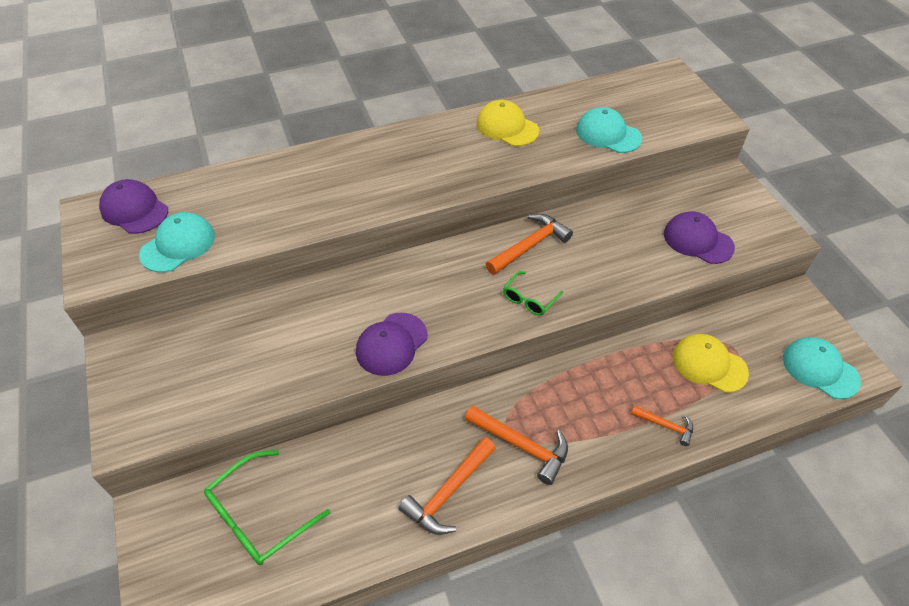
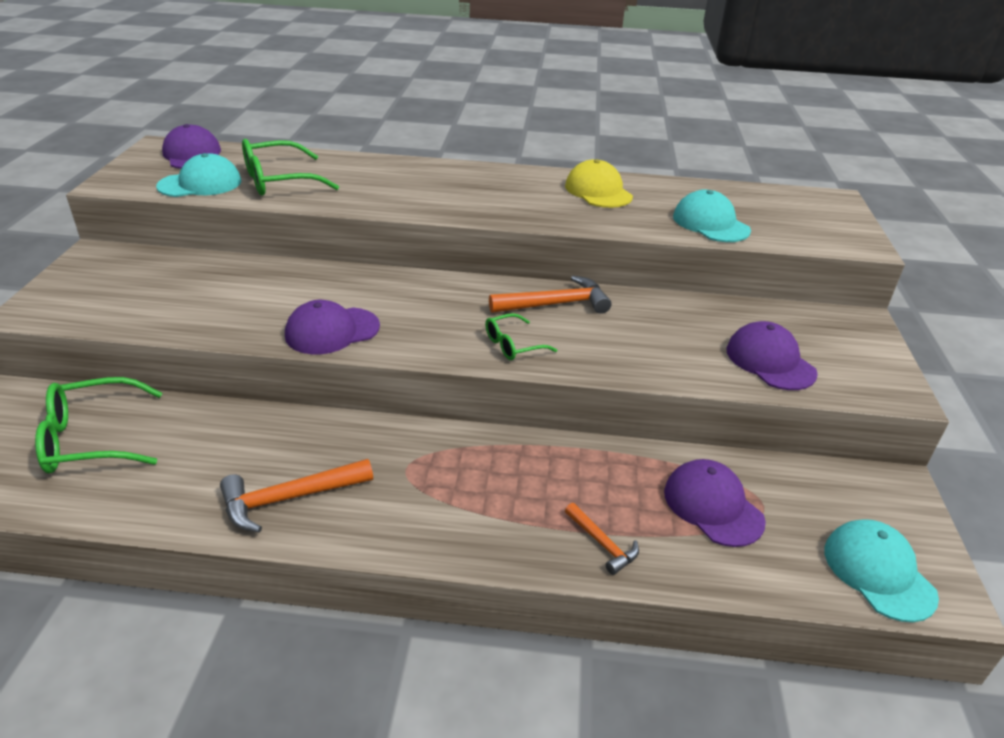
camera: 25 degrees right, 15 degrees down
(245, 213) = (279, 181): none -> green glasses
(521, 445) = (408, 491): orange hammer -> none
(709, 364) = (713, 506): yellow cap -> purple cap

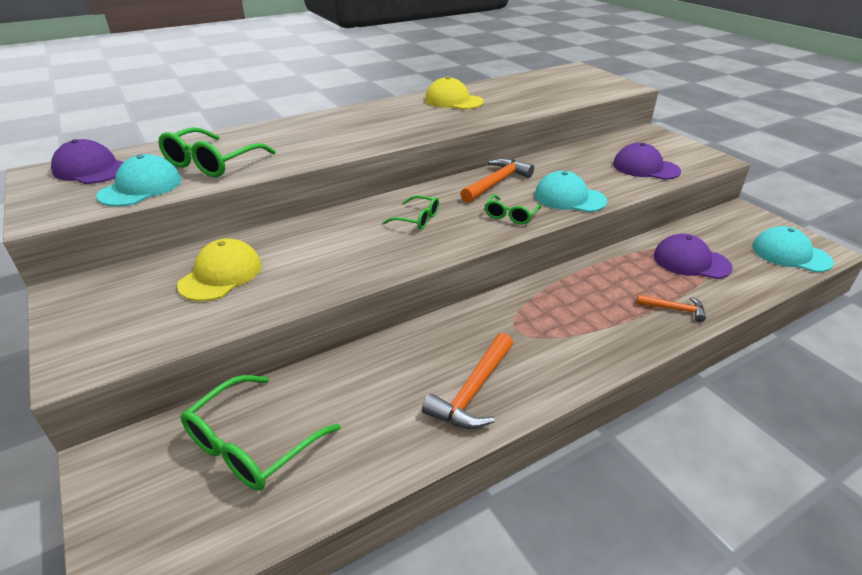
camera: 35 degrees left, 0 degrees up
(198, 287) = (221, 275): none -> yellow cap
(332, 331) = (382, 258): purple cap -> none
(417, 308) = (417, 219): none -> green glasses
(710, 223) = (543, 99): turquoise cap -> turquoise cap (569, 198)

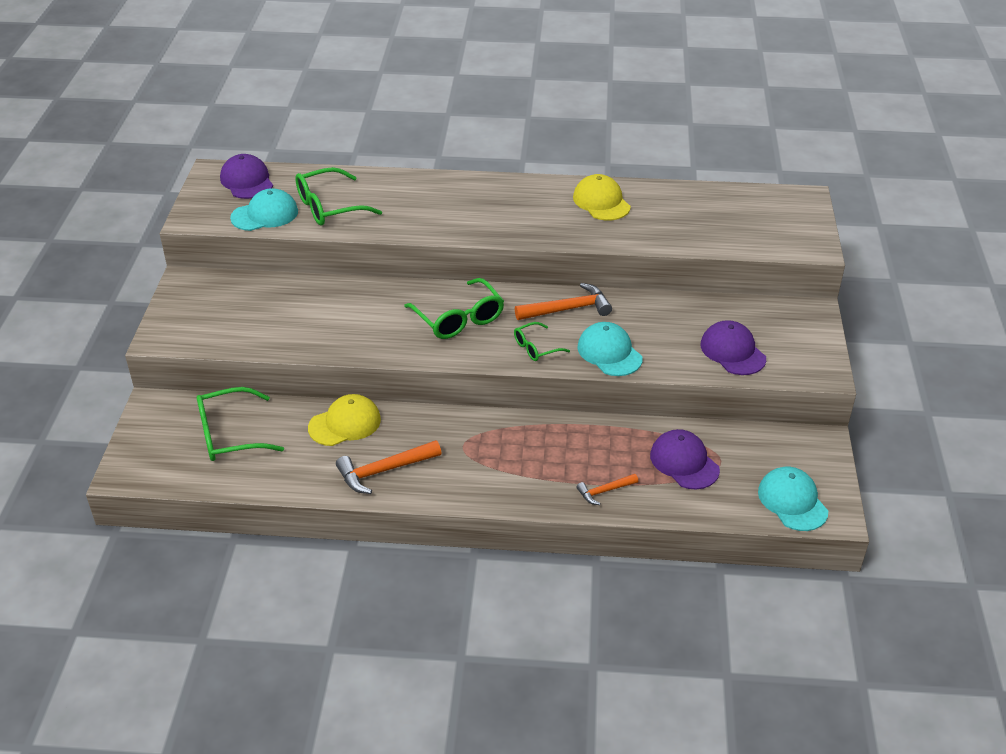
camera: 35 degrees right, 5 degrees up
(221, 275) = (281, 308): yellow cap -> yellow cap (345, 423)
(417, 219) = (458, 318): green glasses -> green glasses, size x1.76
(674, 309) = (604, 491): orange hammer -> orange hammer turned 105 degrees clockwise

